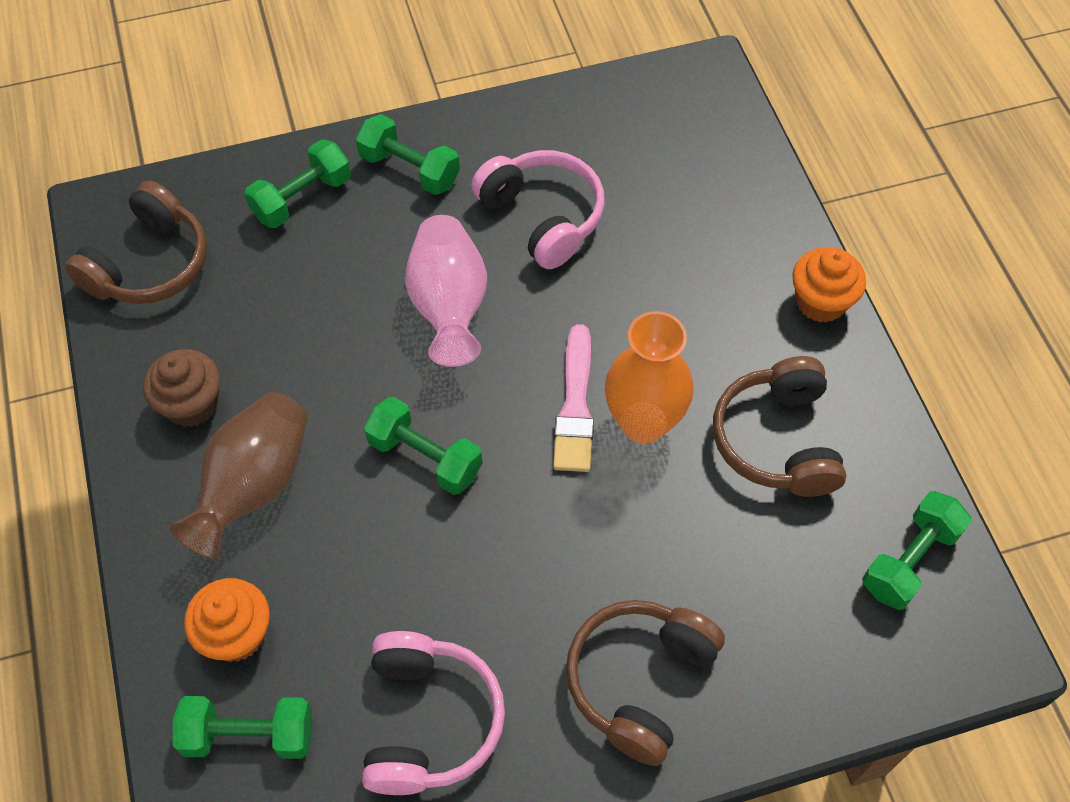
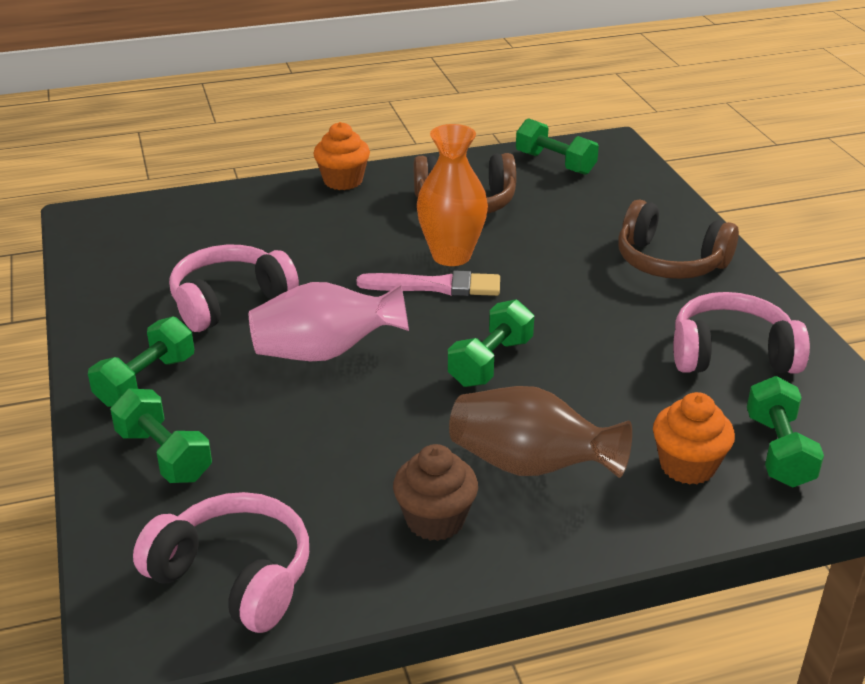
camera: 90 degrees left, 25 degrees down
(149, 264) = (234, 576): brown headphones -> pink headphones

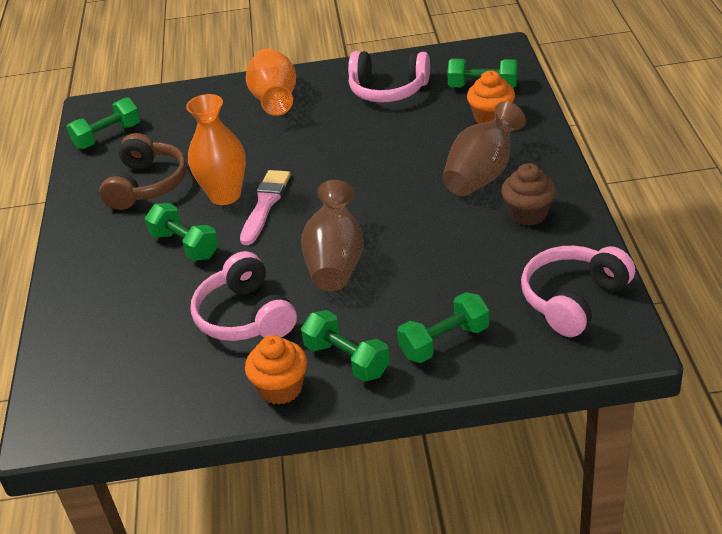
camera: 75 degrees left, 5 degrees up
(325, 352) = (336, 261): pink vase -> brown vase
(343, 181) = (71, 252): orange cupcake -> orange cupcake (281, 388)
(490, 362) = (370, 184): green dumbbell -> green dumbbell (185, 245)
(670, 262) = (275, 100): brown headphones -> orange vase
(731, 354) = (388, 90): pink headphones -> pink headphones turned 90 degrees counterclockwise

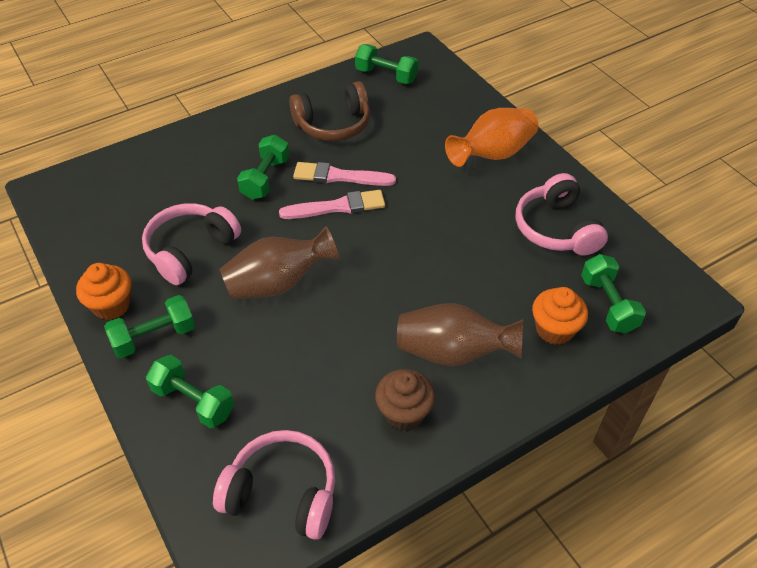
camera: 60 degrees right, 10 degrees up
(225, 195) = (339, 176): orange vase -> pink brush
(347, 360) = (154, 337): green dumbbell -> green dumbbell turned 45 degrees clockwise

